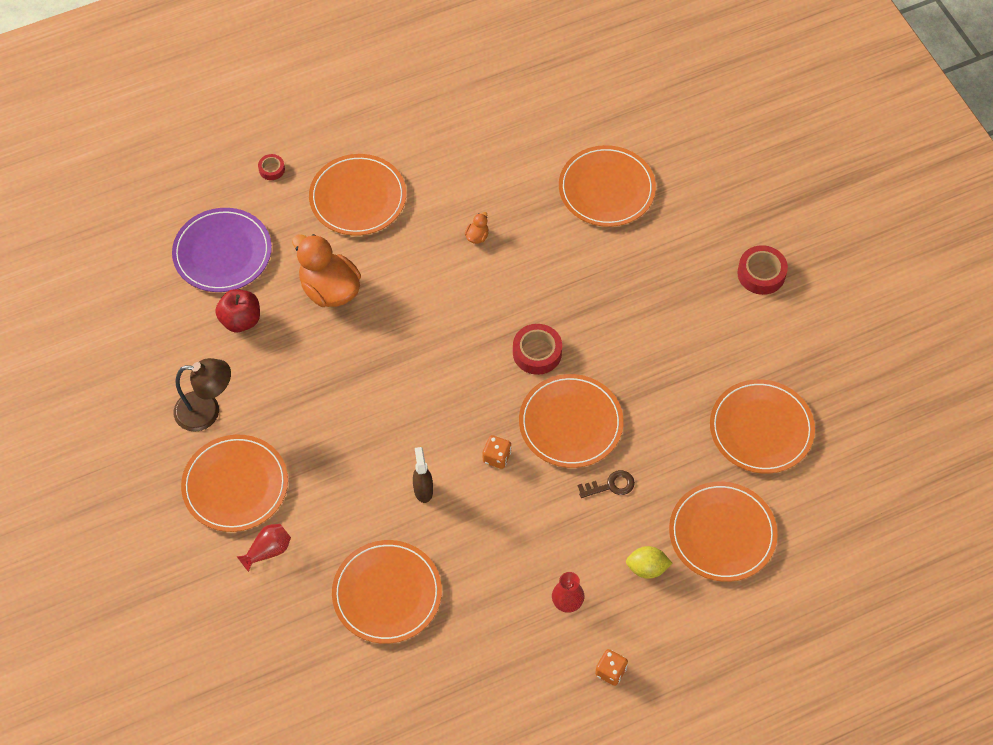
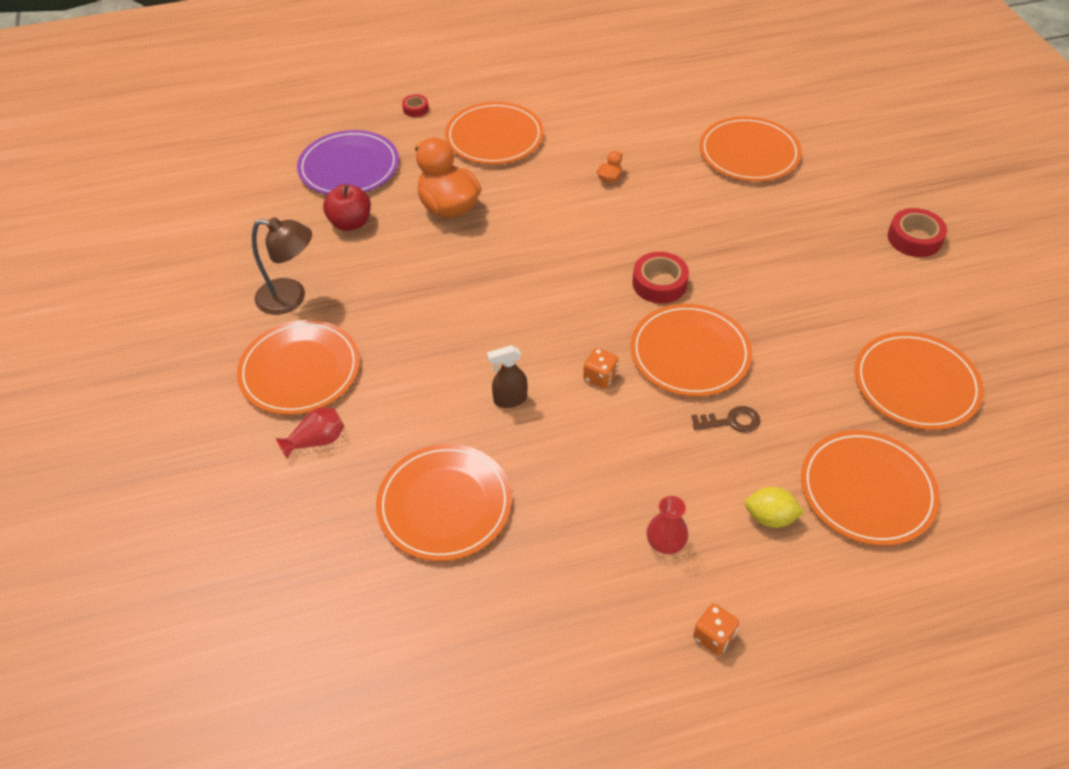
camera: 10 degrees right, 10 degrees down
(423, 490) = (509, 400): brown spray bottle -> brown spray bottle turned 105 degrees counterclockwise

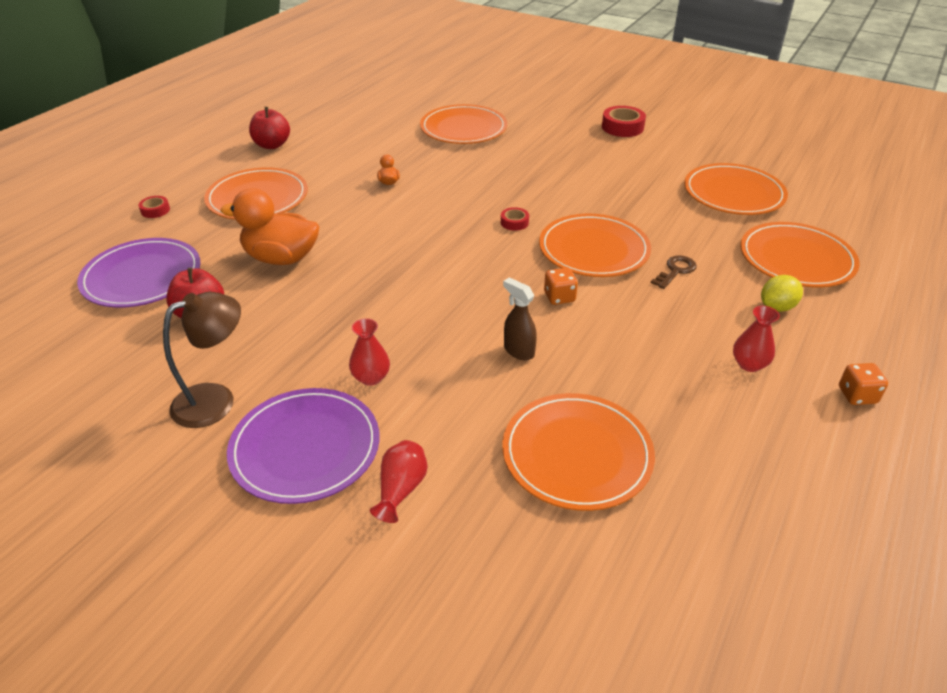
camera: 45 degrees left, 10 degrees down
(300, 370) = (305, 448): orange plate -> purple plate
(392, 348) = (371, 377): none -> red vase
(509, 400) = (518, 351): brown spray bottle -> brown spray bottle turned 105 degrees clockwise
(564, 85) = (272, 145): none -> red apple
(659, 283) = (514, 222): red tape -> red tape, size x0.56

